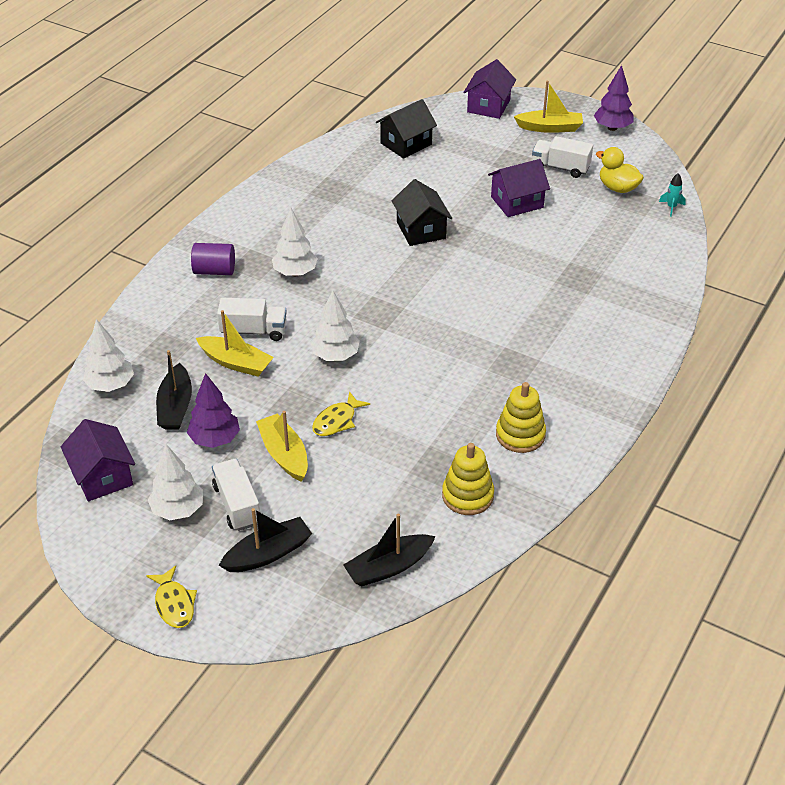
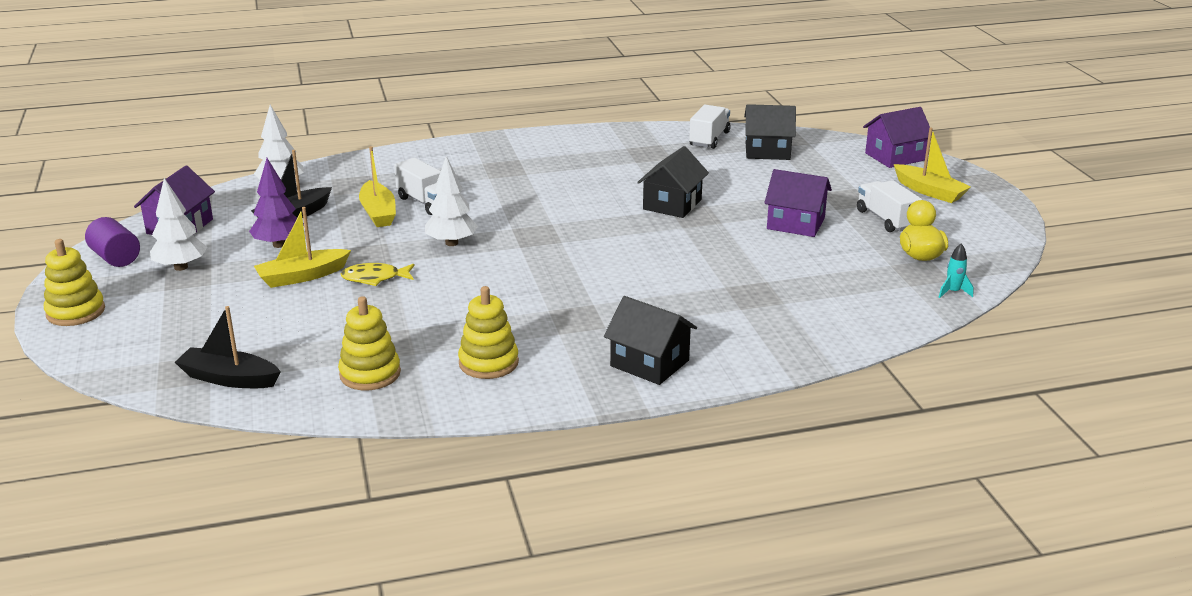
camera: 45 degrees right, 15 degrees down
(174, 604) = (76, 312): yellow fish -> yellow stacking toy
(214, 271) = (469, 160): purple cylinder -> purple cylinder (115, 258)
(237, 505) = (217, 285): white truck -> white truck (709, 139)
(268, 553) = (178, 322): black boat -> none
(284, 454) = (302, 276): yellow boat -> yellow boat turned 135 degrees counterclockwise
(295, 273) = (522, 185): white tree -> none
(604, 369) = (649, 363): none -> black house
(612, 128) = (999, 215): purple tree -> none

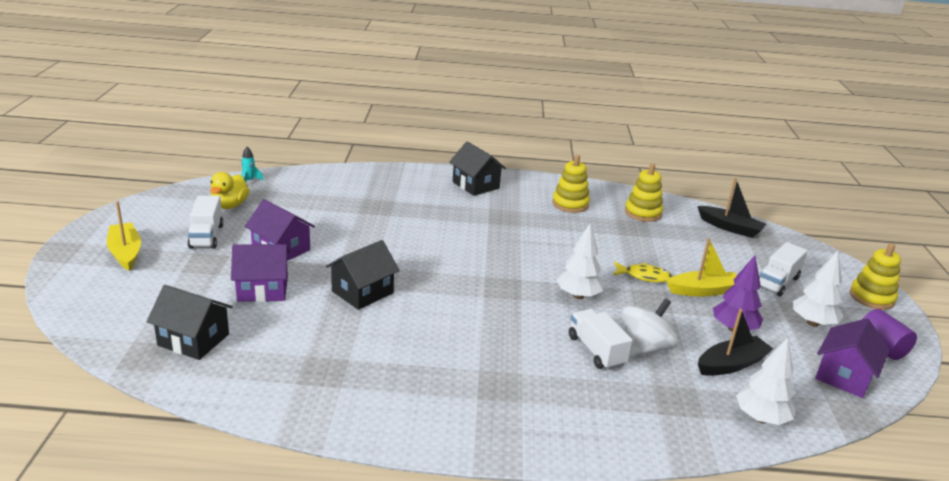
camera: 165 degrees left, 0 degrees up
(378, 213) = (645, 347): yellow boat -> white spinning top
(709, 139) = (231, 377): white truck -> white truck (777, 282)
(894, 157) = (82, 299): purple house -> purple house (263, 289)

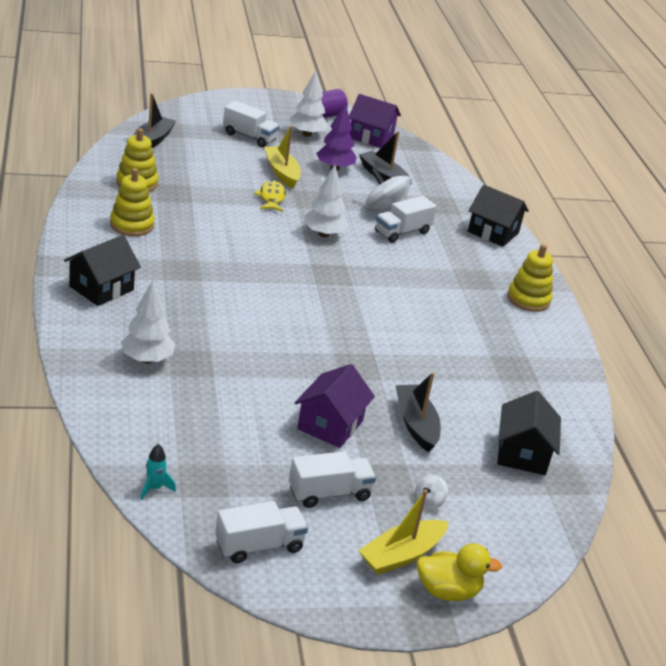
camera: 105 degrees left, 5 degrees up
(169, 275) = (428, 502): none -> white spinning top
(176, 205) = (259, 546): none -> white truck
(230, 205) = (239, 491): yellow duck -> yellow duck (448, 591)
(263, 289) = (416, 424): purple house -> black boat
(362, 292) = (385, 357): black house -> black house (493, 232)
(761, 418) = (440, 176): white tree -> white tree (147, 359)
(871, 297) = (253, 102): yellow stacking toy -> yellow stacking toy (528, 299)

